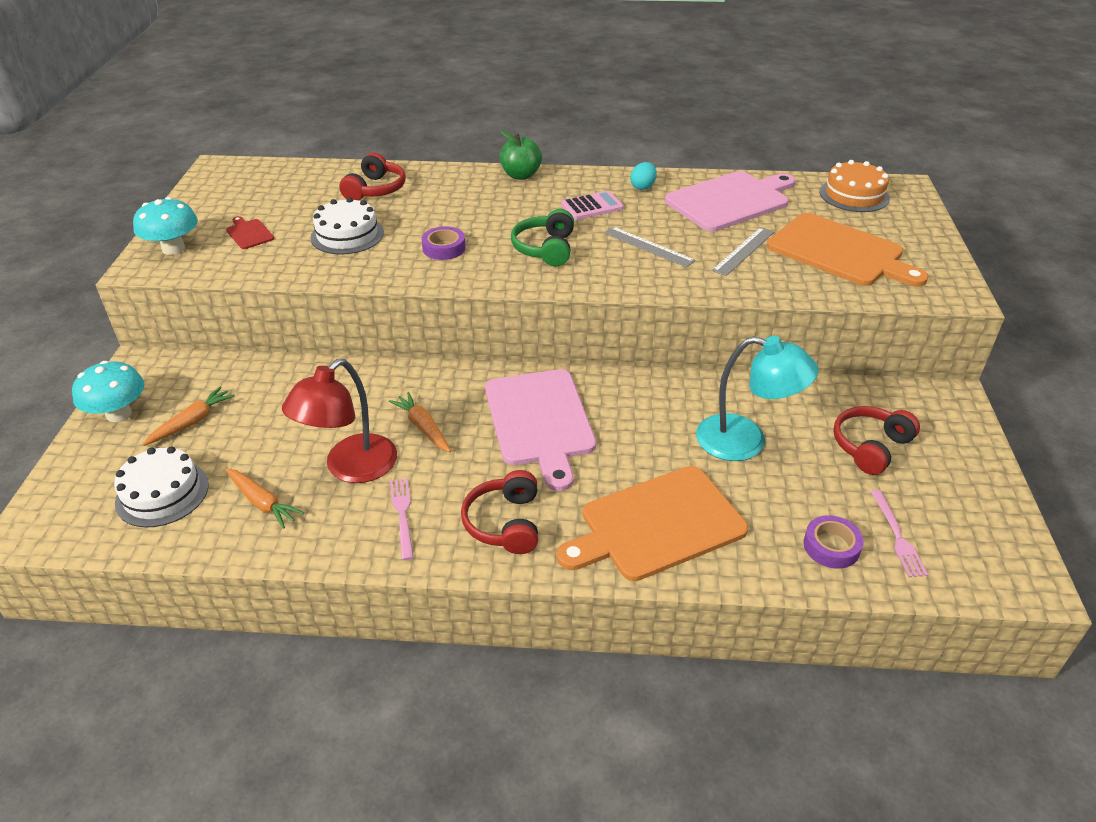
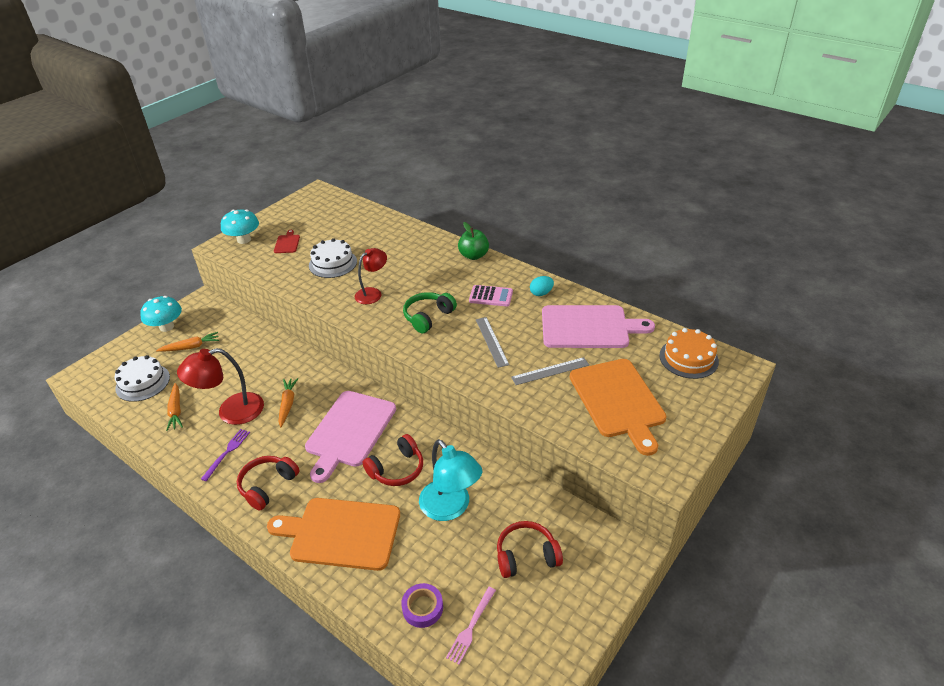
camera: 35 degrees right, 0 degrees up
(375, 189) = (380, 236): red headphones -> red headphones (397, 469)
(402, 514) = (227, 452): pink fork -> purple fork
(444, 248) = (372, 293): purple tape -> red lamp

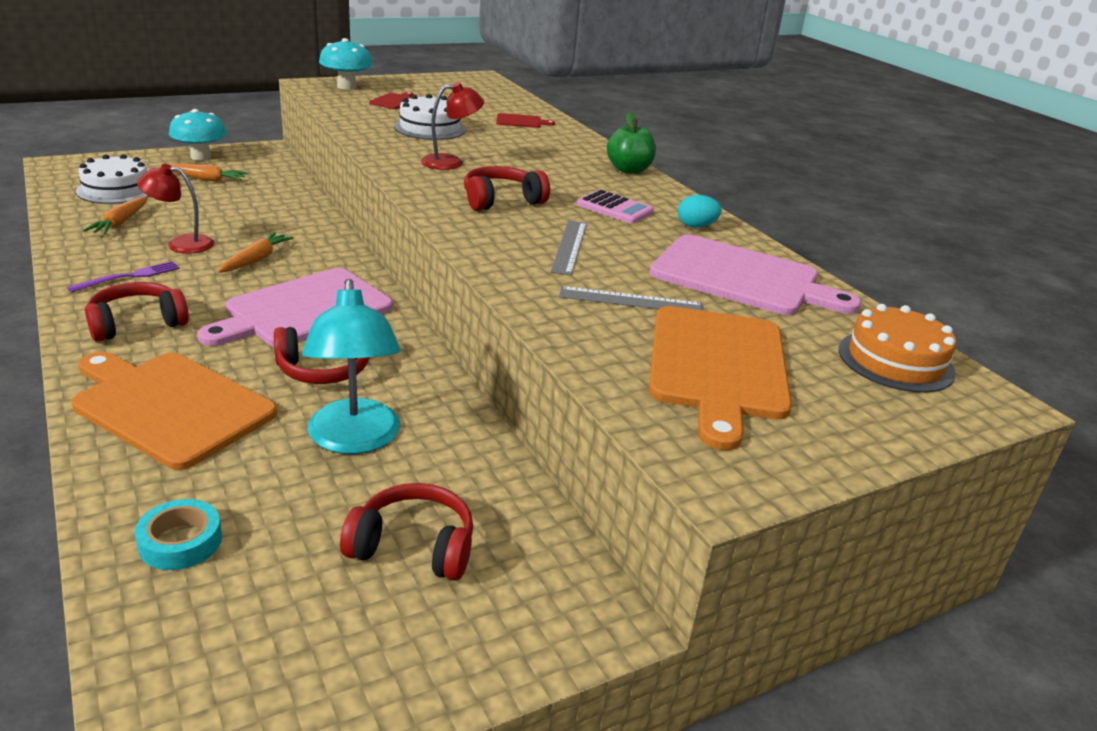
camera: 20 degrees right, 10 degrees down
(231, 411) = (181, 244): red lamp -> red lamp, size x0.65
(379, 232) = (521, 121): none -> red cutting board
(422, 608) = (180, 542): purple tape -> turquoise tape
(428, 317) = (501, 200): green headphones -> red headphones
(471, 627) = (225, 602): pink fork -> none

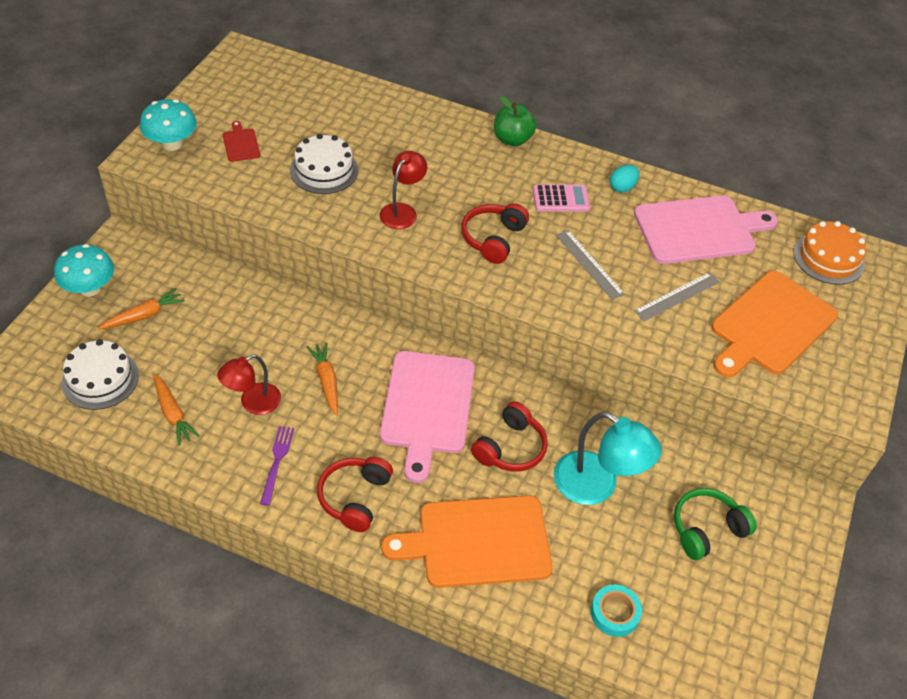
camera: 40 degrees left, 20 degrees up
(413, 547) = (706, 529): red headphones -> green headphones
(521, 121) = (366, 113): red cutting board -> none
(717, 367) = (770, 325): orange cutting board -> orange cutting board turned 75 degrees clockwise

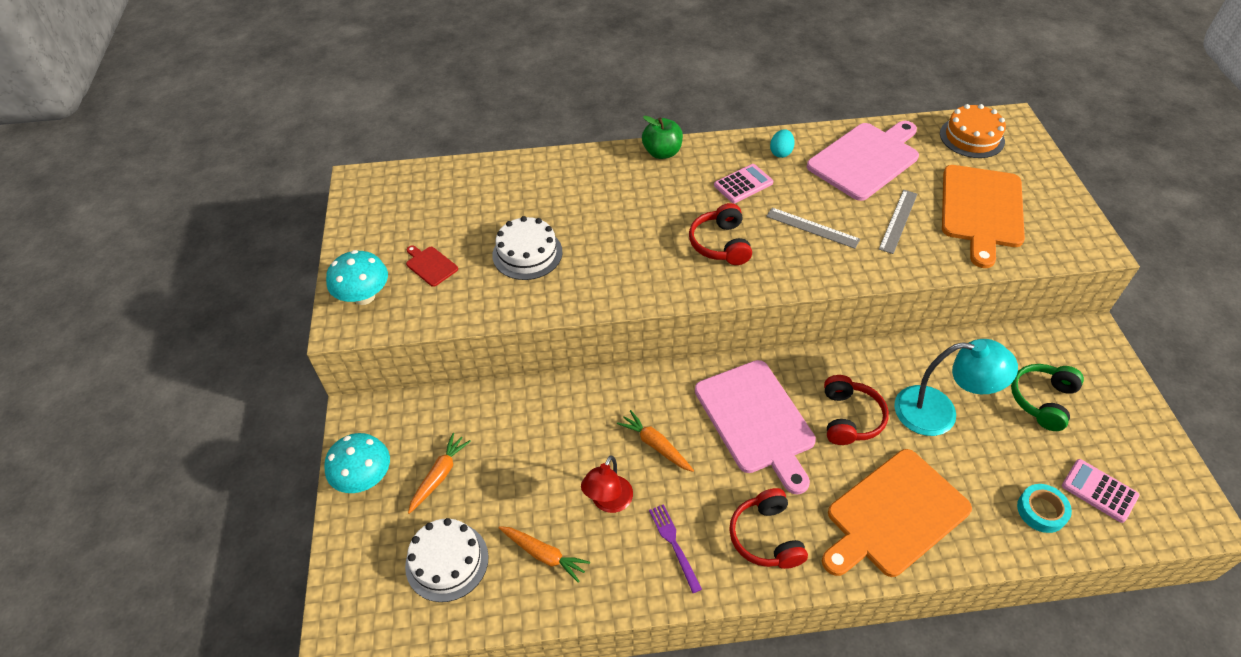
camera: 25 degrees left, 0 degrees up
(402, 211) = (626, 257): red lamp -> none
(686, 629) = (1099, 491): none -> pink calculator

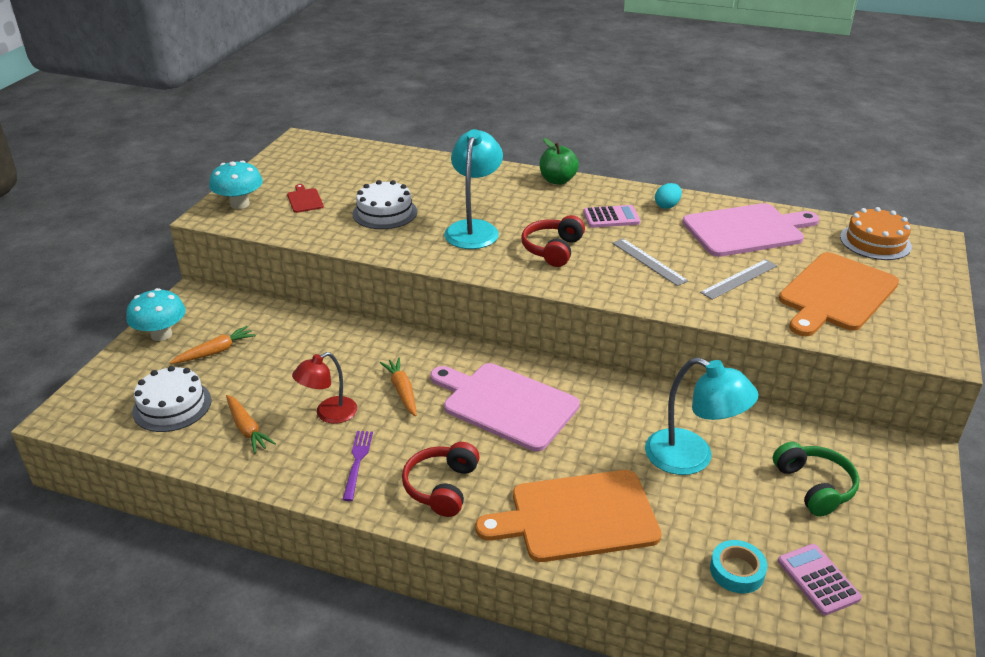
camera: 25 degrees right, 15 degrees down
(630, 244) = (474, 229): none -> turquoise lamp
(756, 420) = (506, 404): pink cutting board -> pink cutting board turned 120 degrees clockwise
(849, 418) = (596, 432): red headphones -> none
(1042, 400) = (814, 486): green headphones -> green headphones turned 105 degrees clockwise

